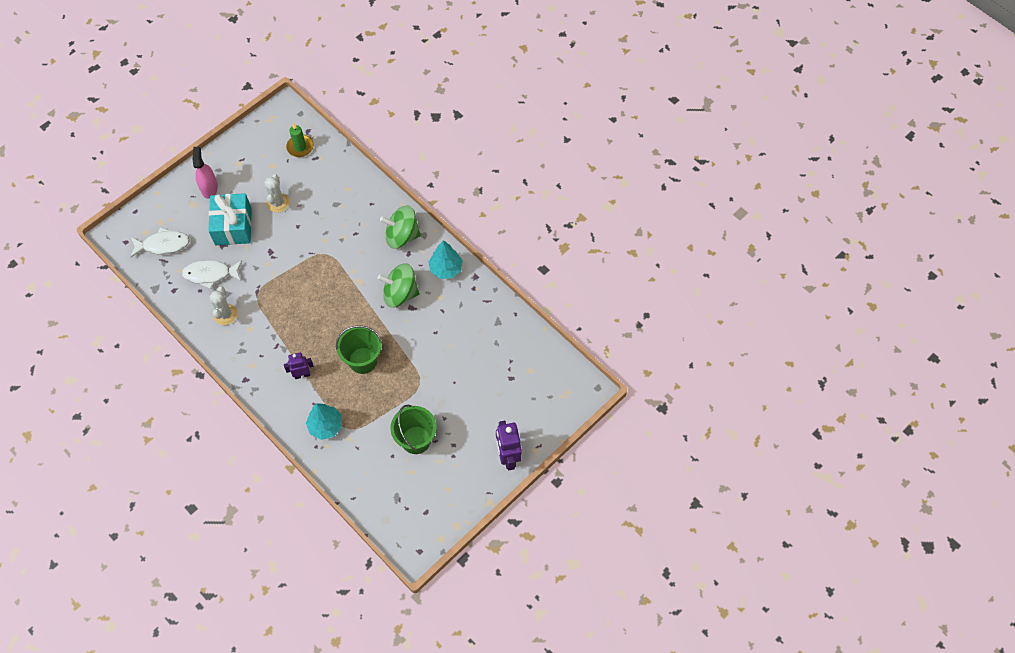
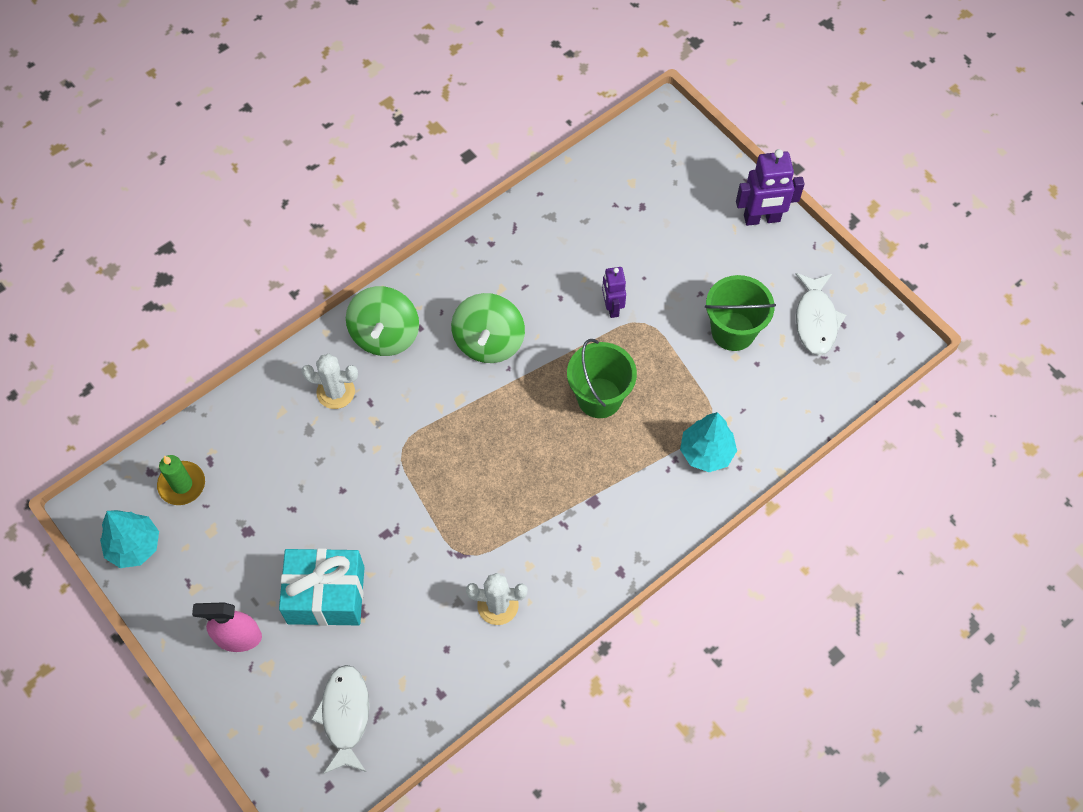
camera: 85 degrees left, 0 degrees up
(210, 274) = (417, 632): white fish -> white fish (816, 320)
(278, 203) = (290, 521): white cactus -> white cactus (335, 392)
(302, 374) = (617, 485): purple robot -> purple robot (612, 307)
(446, 269) = (453, 277): turquoise tree -> turquoise tree (134, 546)

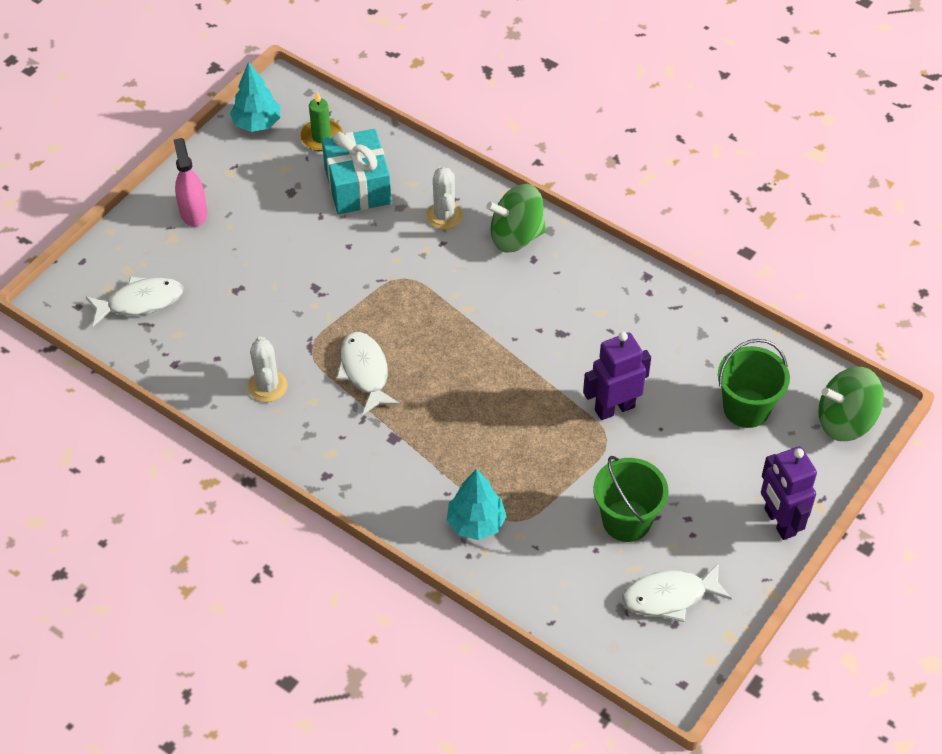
camera: 75 degrees right, 10 degrees down
(326, 595) = (246, 260): turquoise gift -> turquoise gift (357, 186)
(489, 342) = (537, 316): green spinning top -> green spinning top (845, 421)
(507, 509) = (365, 371): none -> white fish
(599, 398) = (507, 419): green bucket -> green bucket (746, 408)
(612, 307) = (614, 408): purple robot -> purple robot, size x1.57

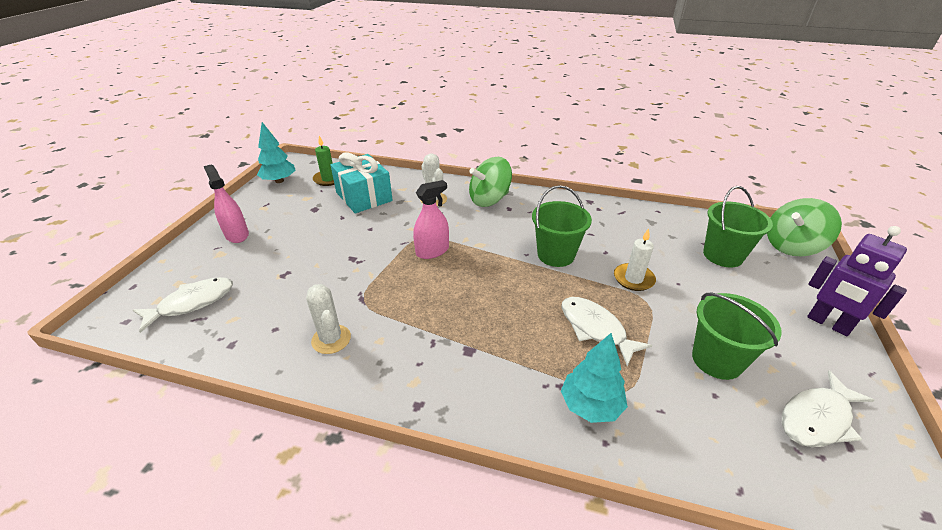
camera: 20 degrees left, 15 degrees down
(365, 371) = (418, 305): white fish -> white fish (595, 329)
(408, 303) = (432, 251): none -> pink spray bottle
(548, 349) = (556, 255): none -> green bucket
(614, 408) = (633, 279): purple robot -> white candle

